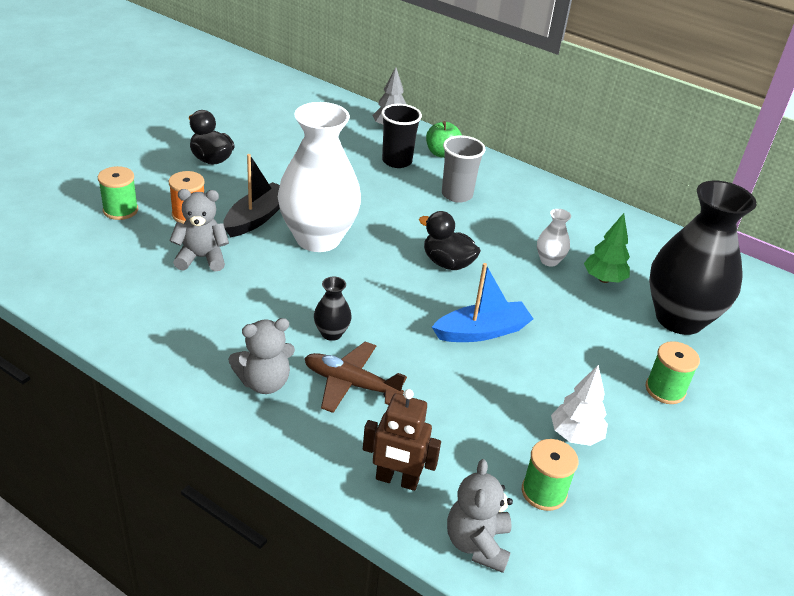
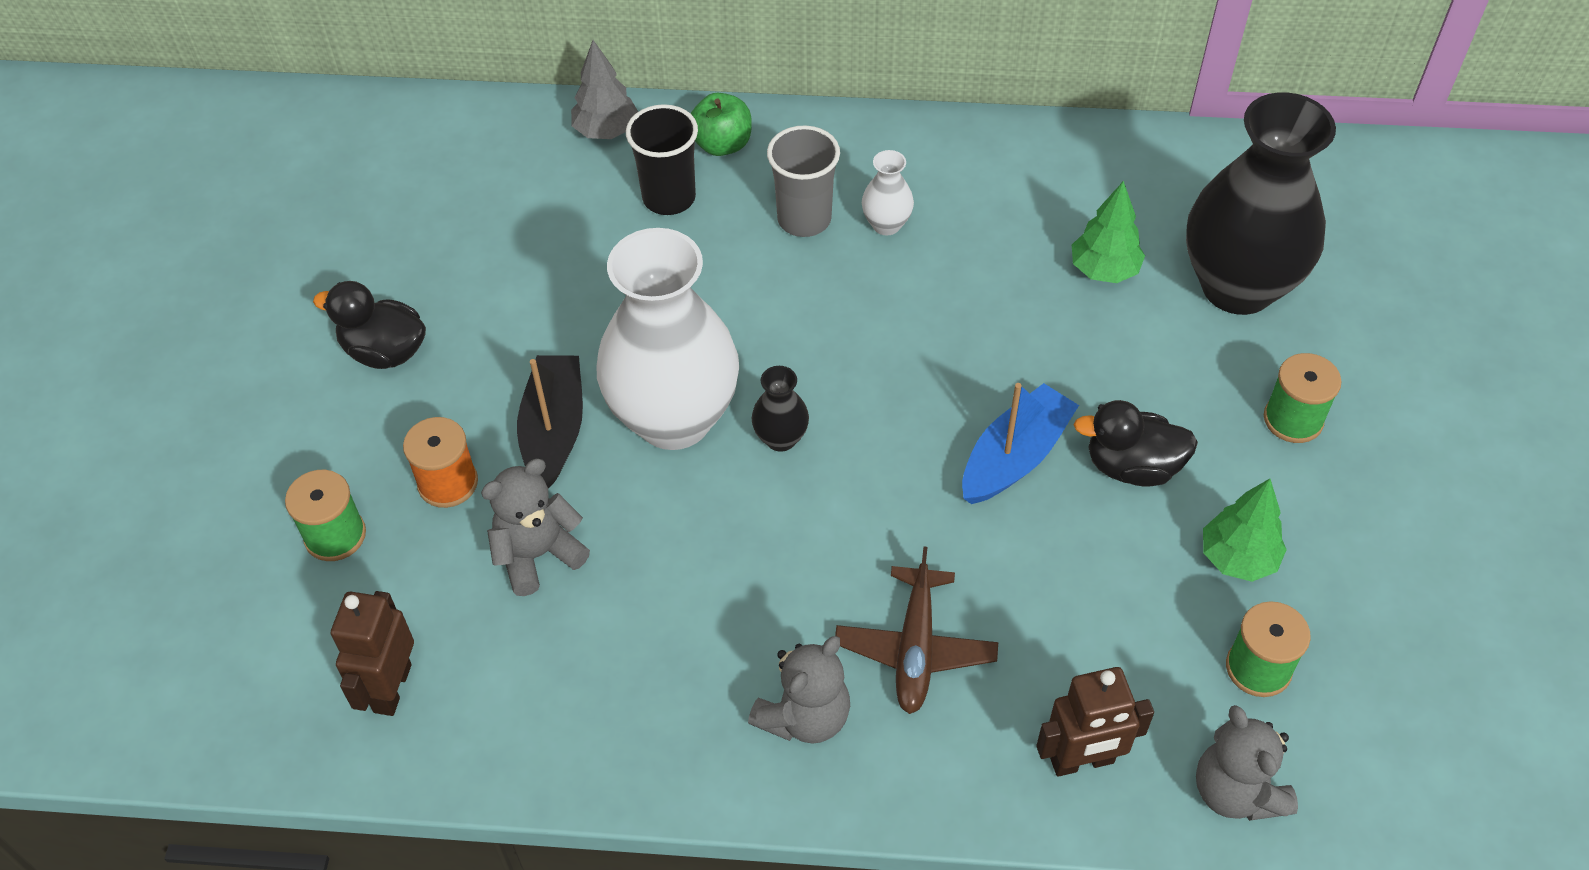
camera: 25 degrees left, 15 degrees up
(84, 274) = (392, 688): none -> brown robot
(331, 333) = (826, 579): black vase -> black vase (781, 438)
(351, 384) = (915, 648): brown plane -> brown plane turned 75 degrees counterclockwise
(447, 263) = (885, 360): black duck -> black duck (1132, 466)
(549, 261) = (1014, 276): white vase -> white vase (886, 224)
(575, 435) = (1238, 558): white tree -> green tree

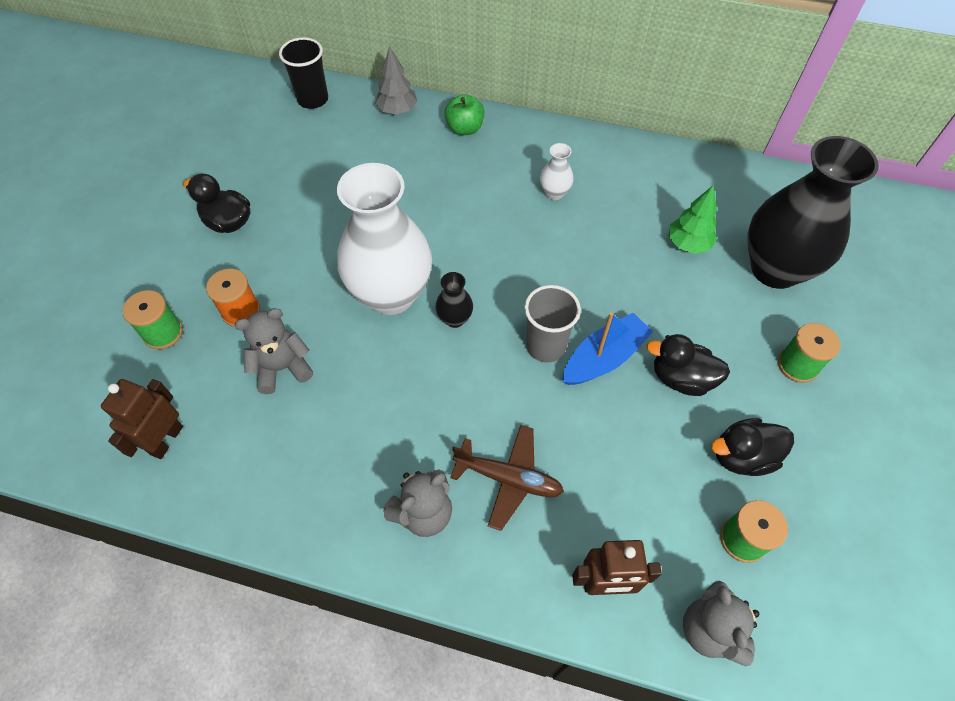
camera: 10 degrees right, 5 degrees up
(554, 430) = (315, 289): black boat -> none
(669, 198) = (424, 156): black cup -> black cup (313, 99)
(804, 219) = (504, 182): grey cup -> grey cup (545, 346)
(915, 648) = (508, 478): brown plane -> brown plane turned 90 degrees counterclockwise
(1238, 558) = (742, 456): green tree -> black duck

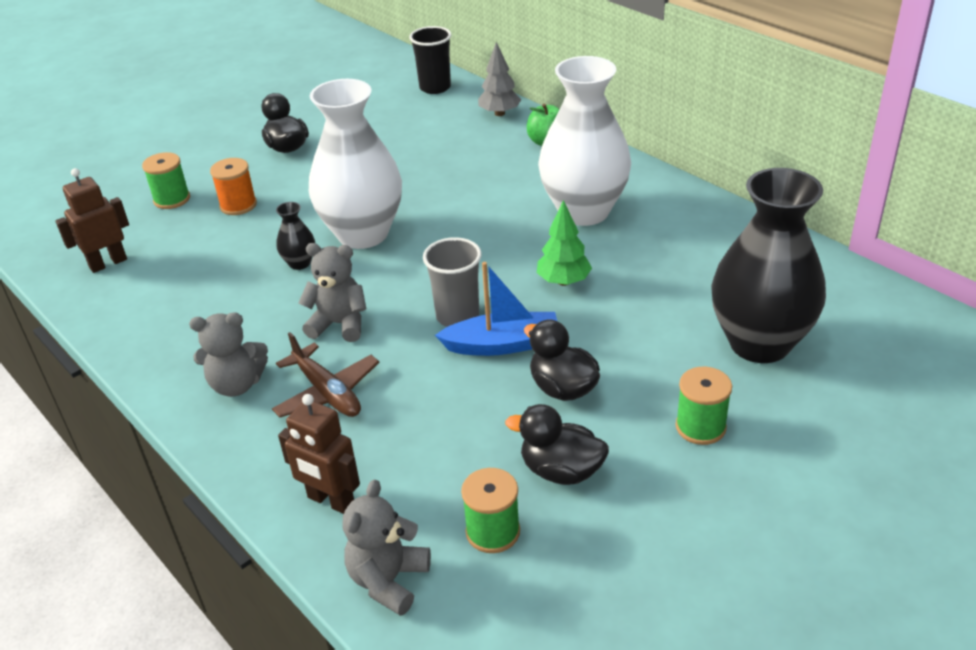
camera: 35 degrees right, 20 degrees down
(282, 368) = (231, 251): grey teddy bear -> grey teddy bear (339, 324)
(455, 319) = (398, 268): black vase -> black vase (299, 263)
(554, 193) = (584, 211): white vase -> white vase, size x2.45
(688, 244) = (681, 292): green tree -> green tree (563, 281)

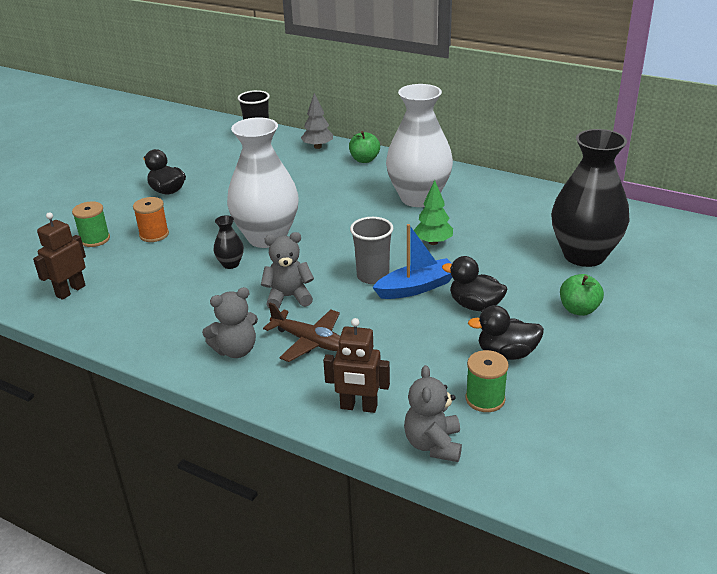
camera: 20 degrees left, 5 degrees down
(700, 427) = (579, 309): green spool -> green apple

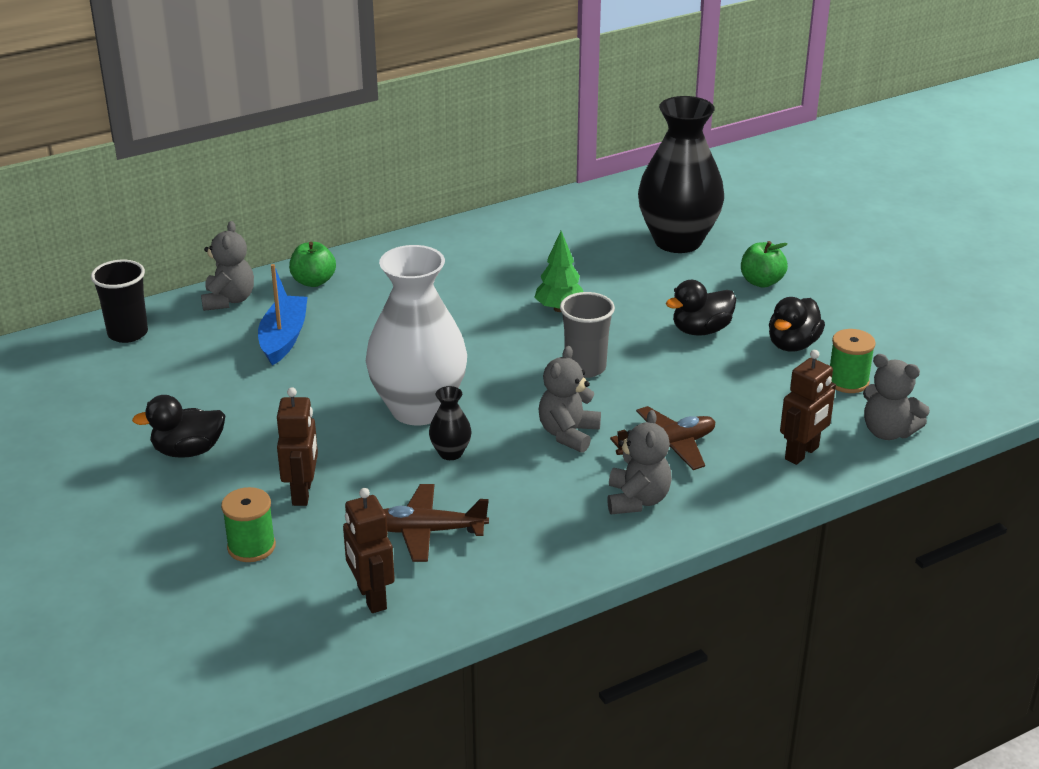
camera: 60 degrees left, 0 degrees up
(145, 285) = (426, 531): none -> brown plane
(154, 234) = (302, 493): orange spool -> brown robot
(317, 147) = (229, 300): grey tree -> grey teddy bear
(416, 287) = (635, 350): blue boat -> blue boat (284, 338)
(419, 198) = (455, 282): white vase -> none

